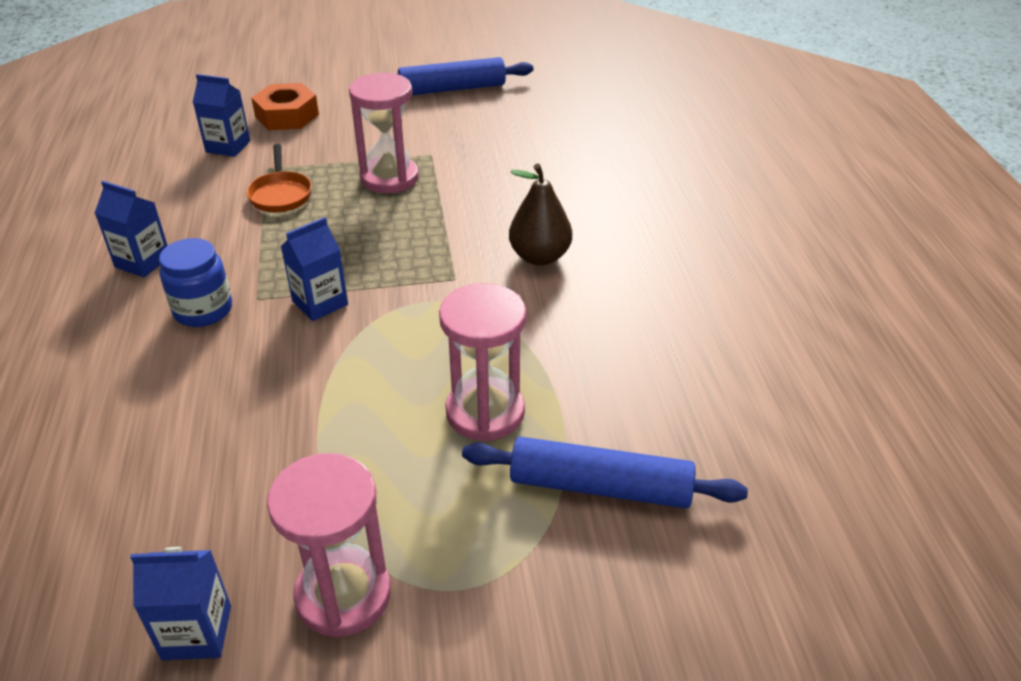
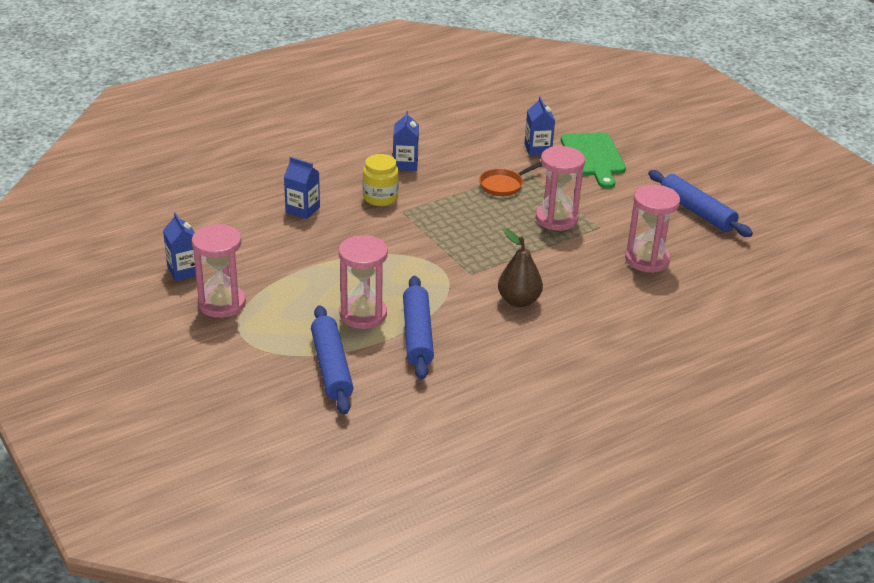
camera: 65 degrees right, 5 degrees down
(203, 310) = (380, 198): blue jar -> yellow jar
(287, 116) = (593, 157): orange nut -> green cutting board
(320, 303) = (413, 233): blue carton -> blue carton (302, 210)
(517, 144) = (647, 260): none -> pink hourglass
(565, 369) = (417, 335): none -> blue rolling pin

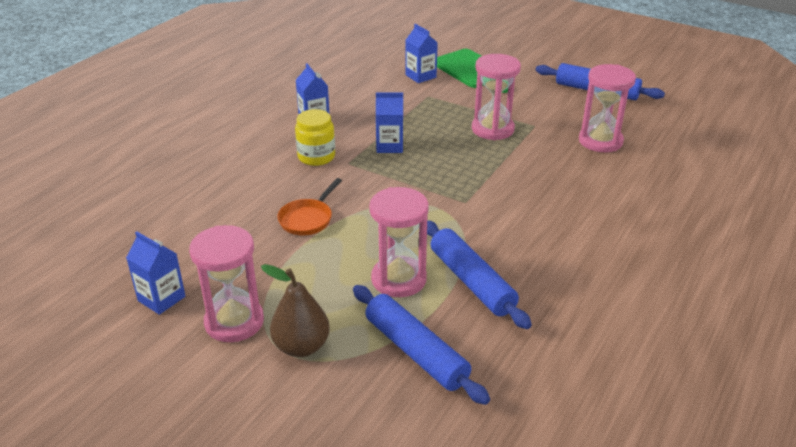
camera: 25 degrees left, 0 degrees up
(302, 210) = (247, 191): blue carton -> blue carton (389, 146)
(504, 185) = (420, 113): orange pan -> orange pan (308, 219)
(518, 301) = (532, 213): brown pear -> brown pear (301, 346)

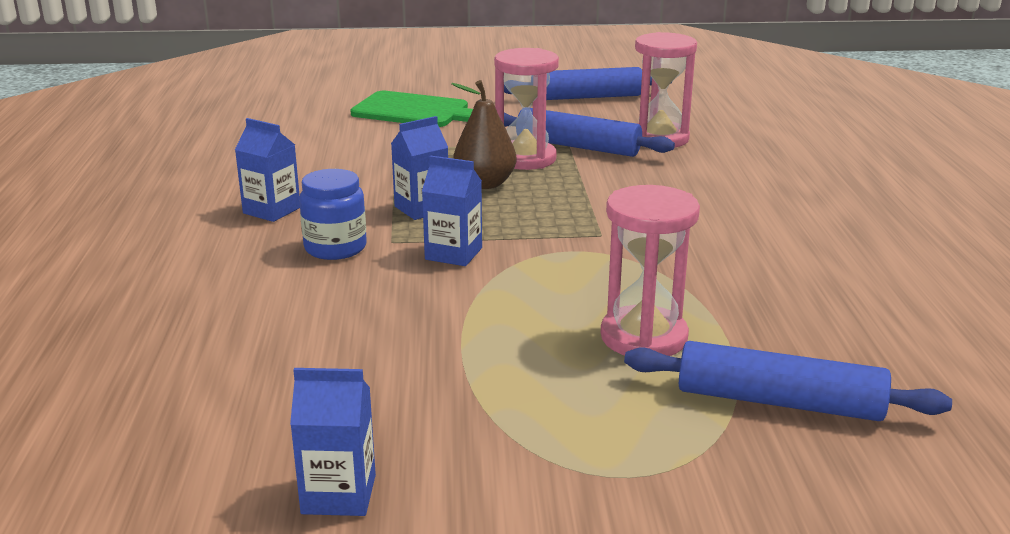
camera: 35 degrees left, 10 degrees down
(234, 322) = (498, 473): pink hourglass -> none
(301, 346) = (635, 459): brown pear -> brown pear (485, 184)
(308, 219) = (426, 317): orange pan -> none
(316, 157) = (335, 248): yellow jar -> blue jar
(420, 76) = (356, 131): blue carton -> blue carton (453, 254)
(471, 282) = (729, 307): blue rolling pin -> blue rolling pin (577, 146)

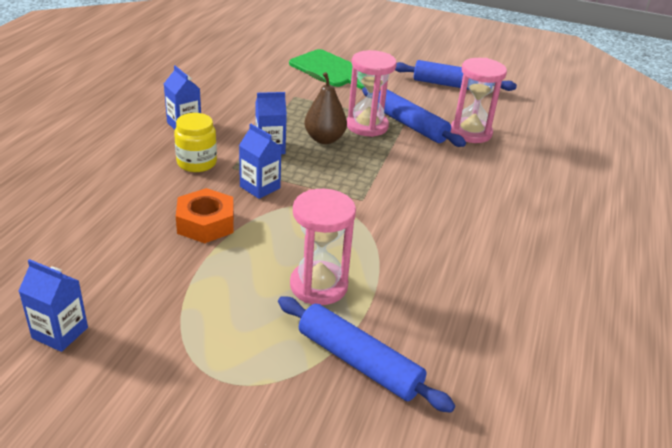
camera: 20 degrees right, 10 degrees up
(335, 248) = (197, 163): blue jar -> yellow jar
(420, 311) = (205, 223): none -> orange nut

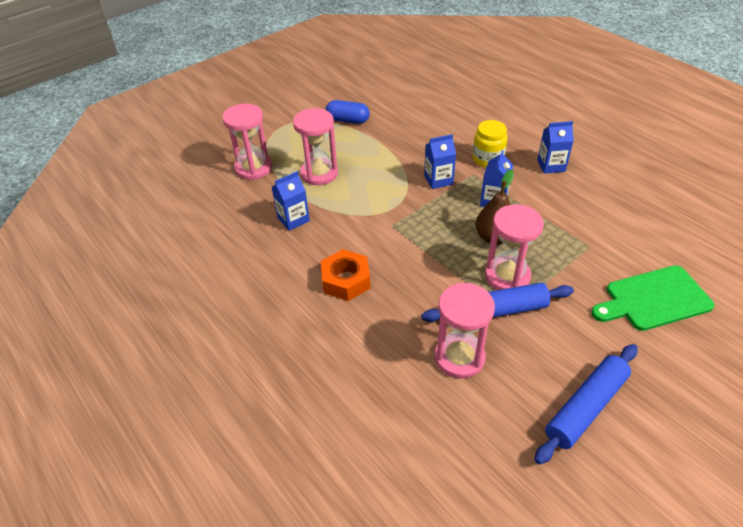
camera: 125 degrees right, 10 degrees up
(60, 333) = (353, 89): blue carton -> blue carton (293, 219)
(168, 304) = (348, 120): none -> blue capsule
(205, 223) = (410, 147): orange nut -> orange nut (346, 280)
(359, 362) = (253, 168): blue rolling pin -> pink hourglass

